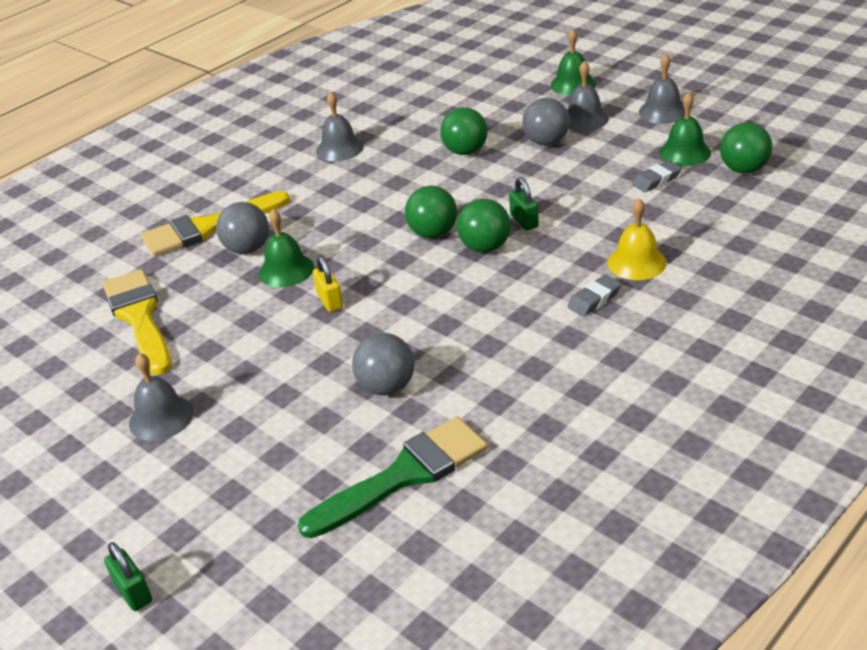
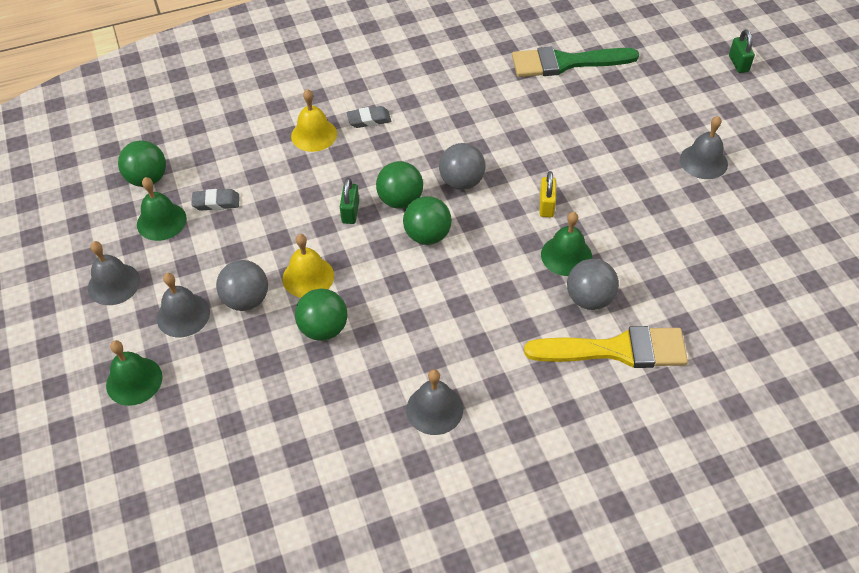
camera: 155 degrees left, 15 degrees up
(139, 317) = (705, 262): yellow brush -> none
(386, 387) = (545, 118): grey ball -> grey ball (461, 182)
(512, 171) = (308, 277): none -> yellow bell

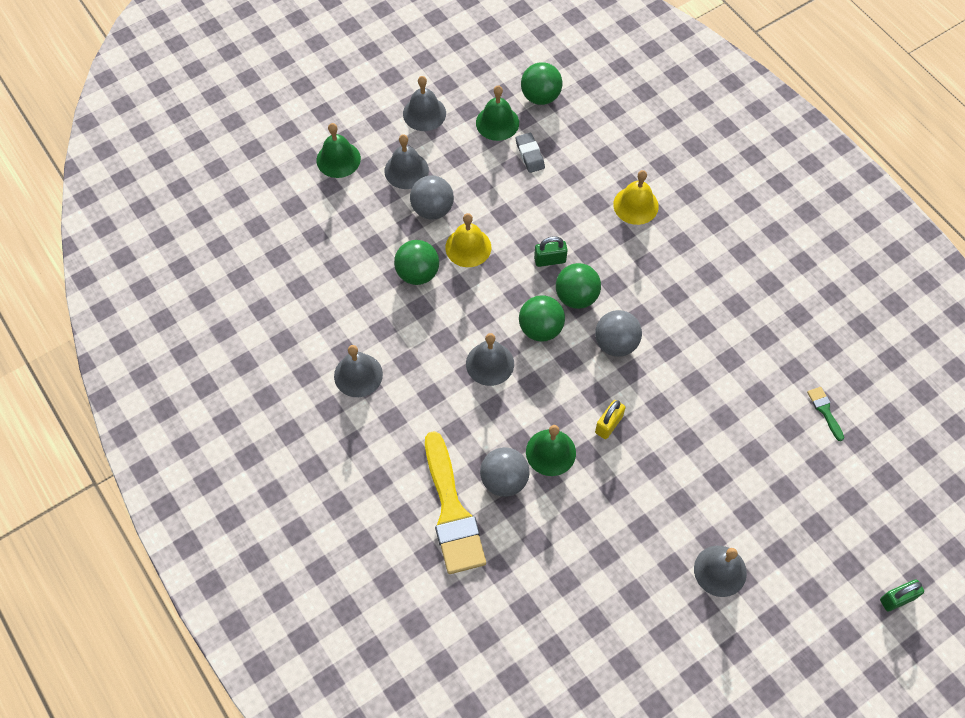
camera: 75 degrees right, 10 degrees up
(369, 120) = (671, 245): grey eraser -> none
(455, 285) = (490, 363): none -> grey bell
(546, 205) = (608, 424): yellow padlock -> yellow padlock turned 45 degrees counterclockwise
(566, 63) = (824, 411): green brush -> green brush, size x0.41

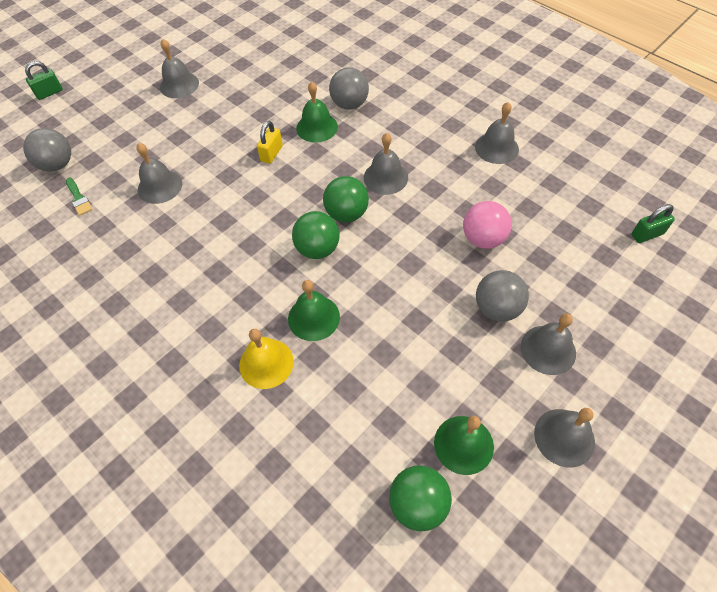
camera: 170 degrees right, 5 degrees down
(338, 159) = (634, 346): green bell -> green bell (313, 317)
(417, 273) = (483, 239): green ball -> pink ball
(452, 511) = (383, 81): yellow brush -> none
(468, 247) = (442, 275): yellow bell -> none
(530, 155) = (407, 404): grey eraser -> none
(550, 260) = (352, 279): green padlock -> green padlock (647, 234)
(616, 343) = (272, 215): grey ball -> grey ball (57, 165)
(736, 407) = (159, 186): none -> grey bell

